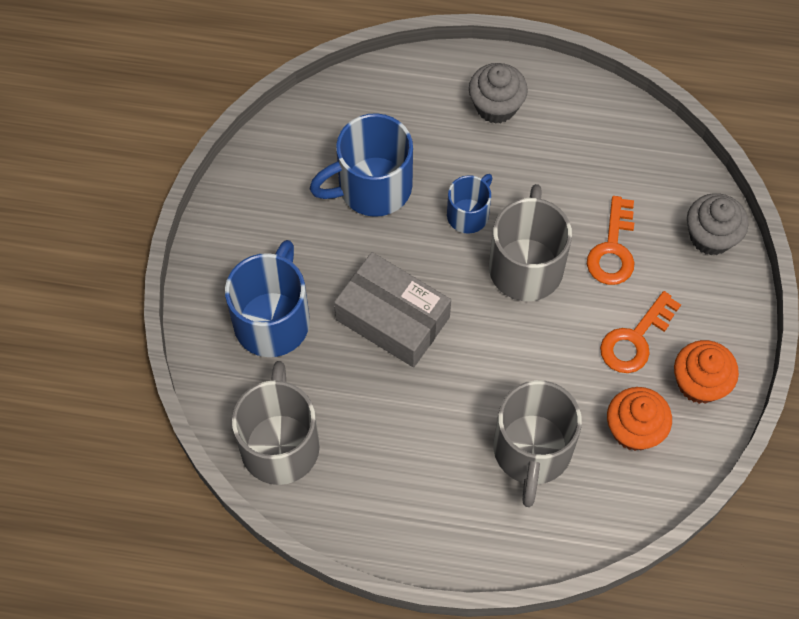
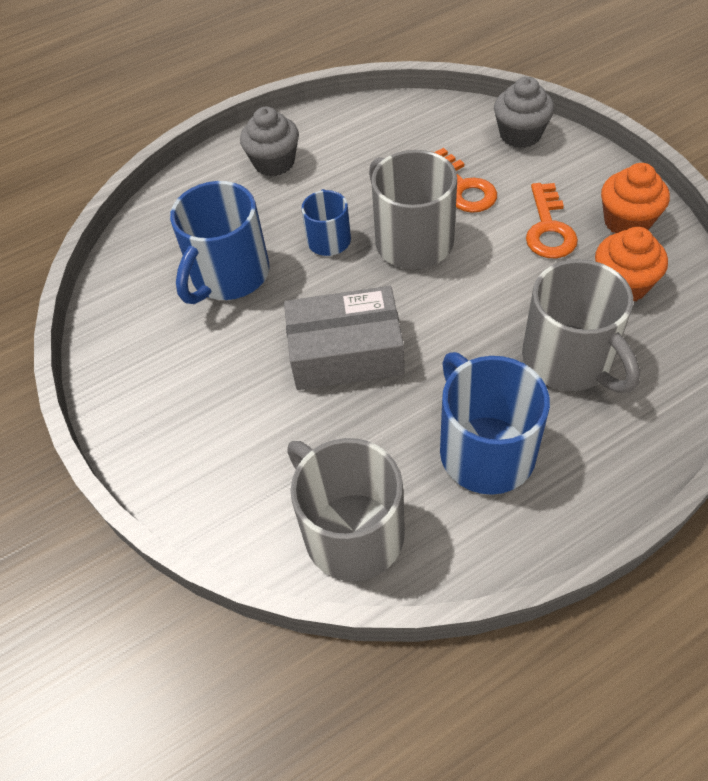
camera: 35 degrees left, 10 degrees down
(273, 320) = (239, 433): blue mug -> blue mug (485, 450)

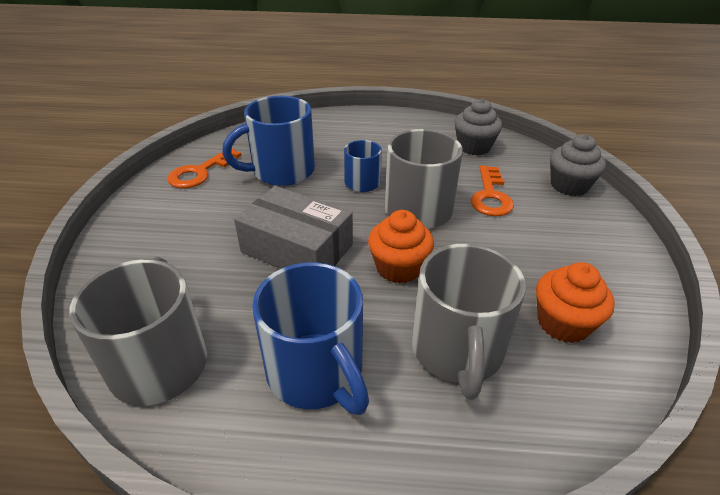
camera: 30 degrees right, 15 degrees down
(274, 163) = (377, 130): grey cupcake -> grey cupcake (474, 147)
(485, 450) = (316, 373): blue mug -> blue mug turned 135 degrees clockwise
(548, 228) = (533, 252): orange key -> orange key (200, 172)
(627, 221) = (611, 280): orange cupcake -> orange cupcake (398, 268)

